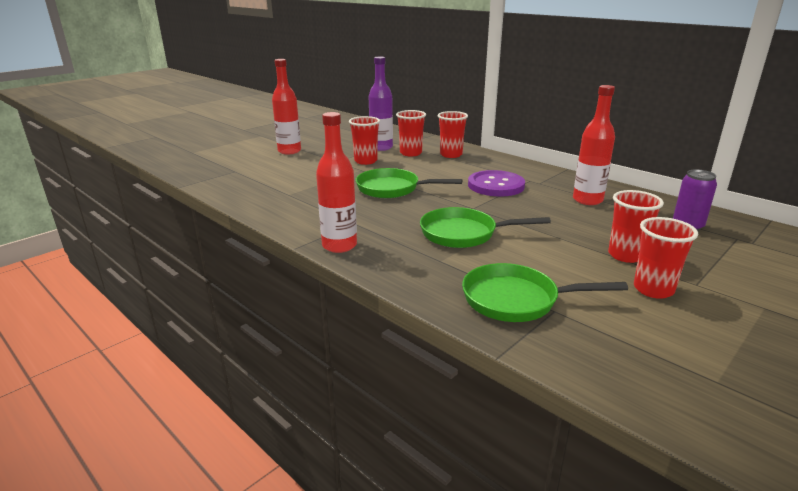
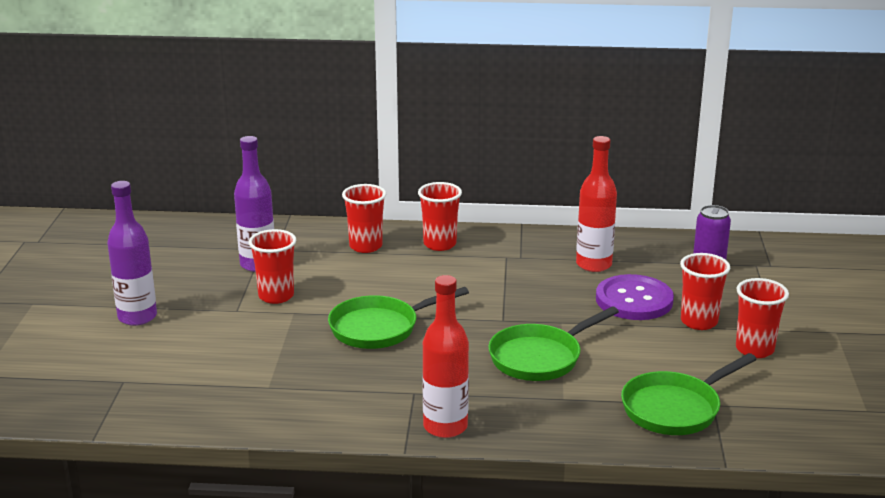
camera: 40 degrees left, 0 degrees up
(289, 151) = (137, 317): red bottle -> purple bottle
(410, 153) = (312, 261): red cup -> red cup (439, 244)
(496, 185) = (482, 278): purple button -> purple button (634, 300)

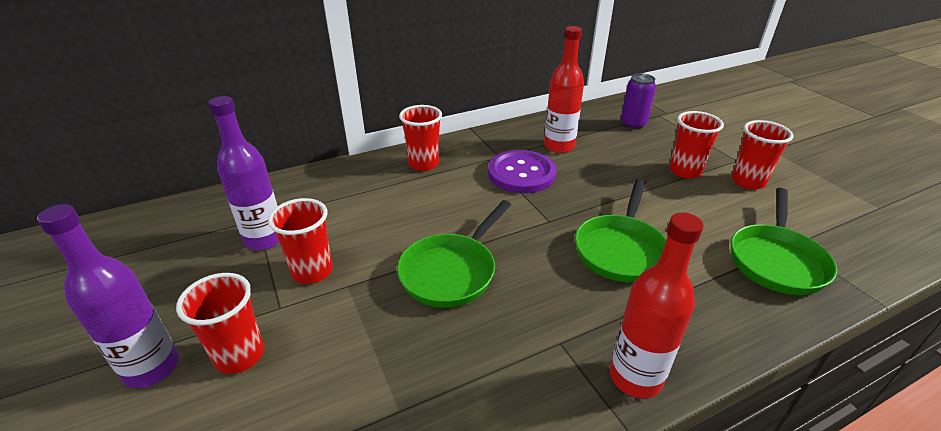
camera: 30 degrees left, 10 degrees up
(365, 246) = (360, 185): red cup -> red cup (240, 355)
(634, 300) = (621, 167): purple button -> purple button (521, 173)

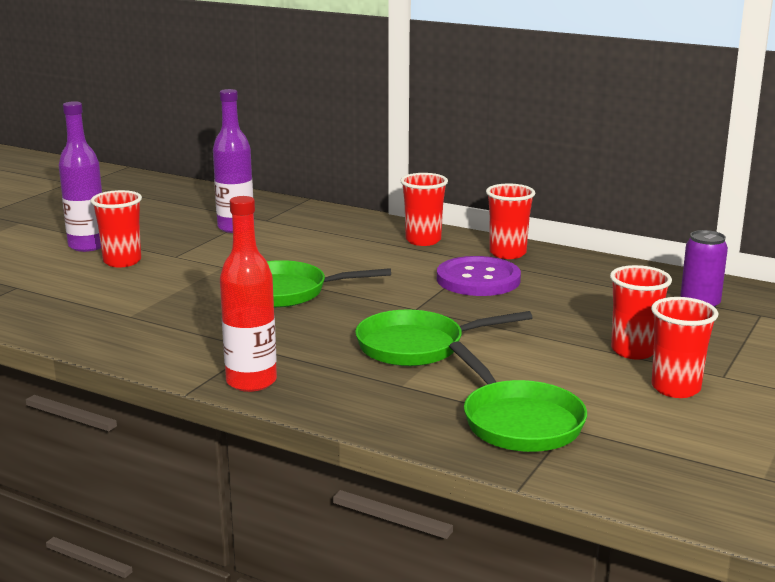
camera: 55 degrees right, 15 degrees down
(312, 271) = (222, 252): red cup -> red cup (507, 253)
(559, 146) = (566, 282): red bottle -> none
(776, 260) = (518, 421): green pan -> green pan turned 105 degrees counterclockwise

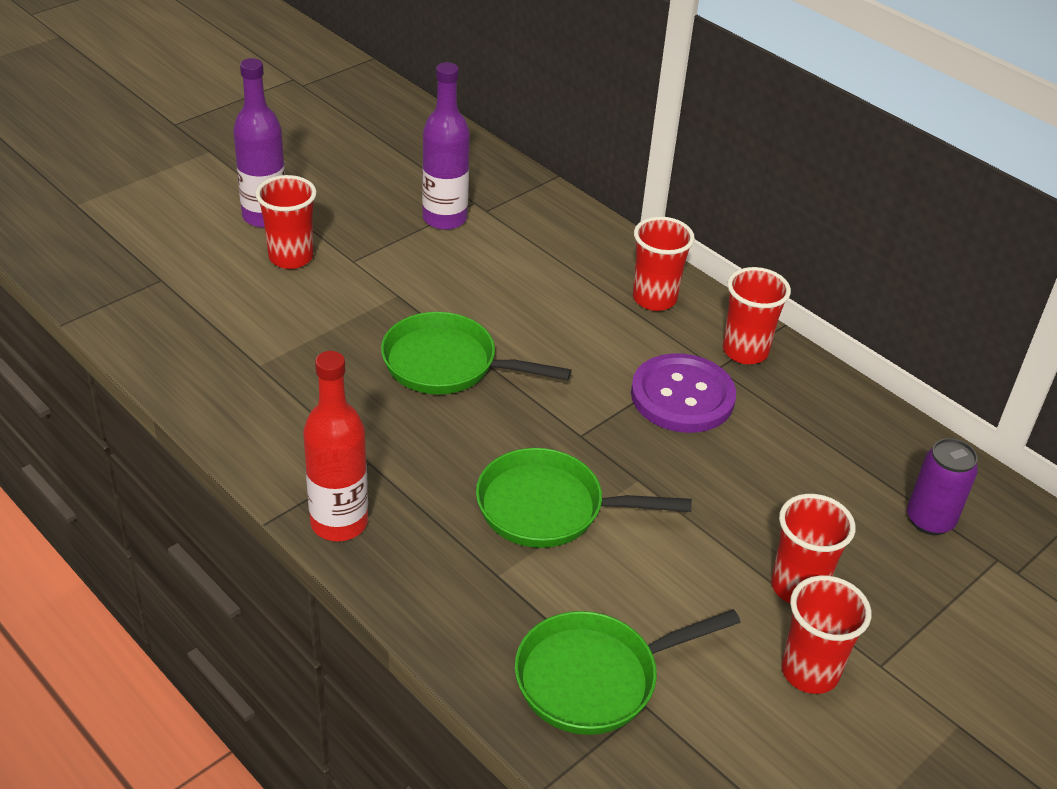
camera: 15 degrees right, 20 degrees up
(518, 421) = (595, 678): green pan -> green pan turned 75 degrees clockwise

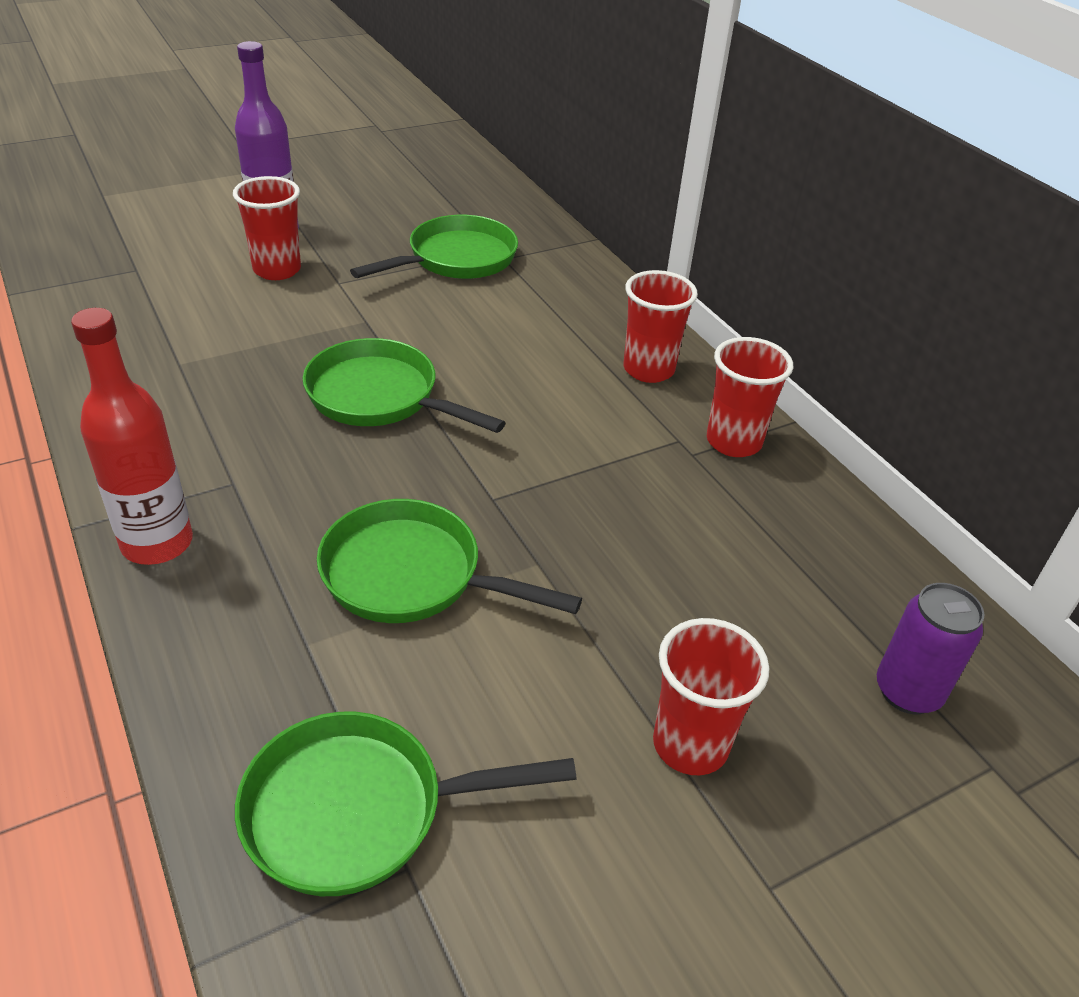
camera: 15 degrees right, 0 degrees up
(444, 219) = (456, 259): purple bottle -> green pan
(682, 396) = (636, 477): purple button -> none
(809, 672) = (661, 873): red cup -> none

